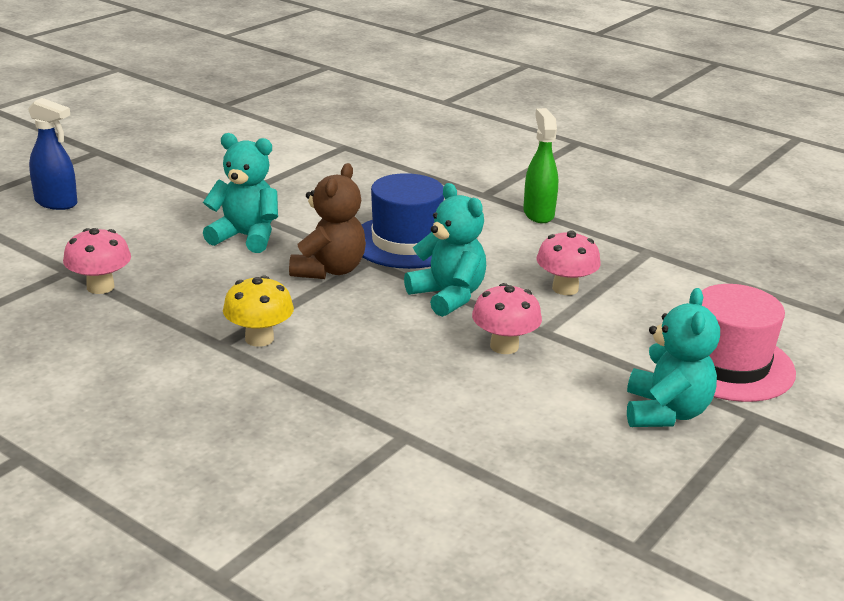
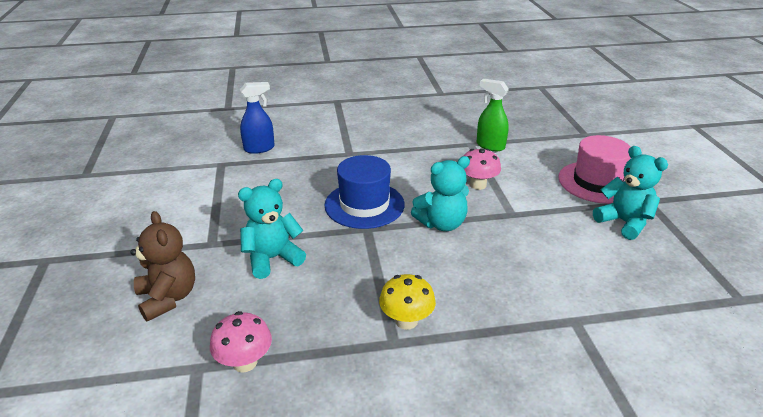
camera: 45 degrees left, 5 degrees up
(56, 203) = (85, 321): blue spray bottle -> blue spray bottle (259, 148)
(329, 270) = (359, 248): brown teddy bear -> brown teddy bear (168, 298)
(448, 296) = (441, 224): turquoise teddy bear -> turquoise teddy bear turned 150 degrees clockwise
(504, 346) = (514, 234): pink mushroom -> none
(538, 214) = (392, 150): green spray bottle -> green spray bottle (490, 146)

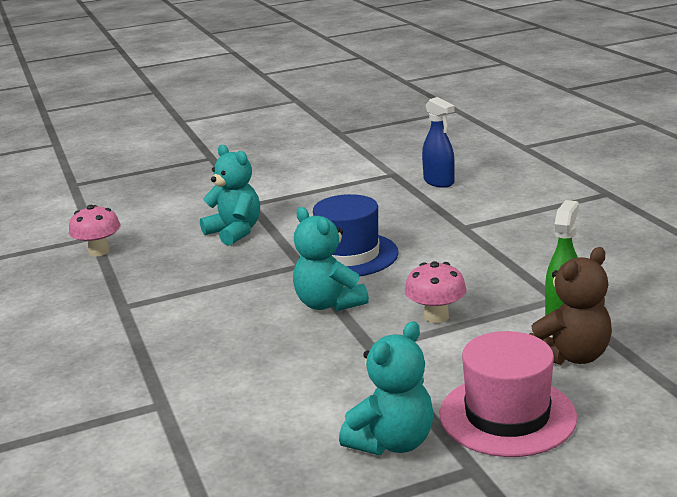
camera: 80 degrees right, 10 degrees down
(168, 298) = (172, 207): brown teddy bear -> brown teddy bear (571, 356)
(406, 321) = (153, 308): yellow mushroom -> none

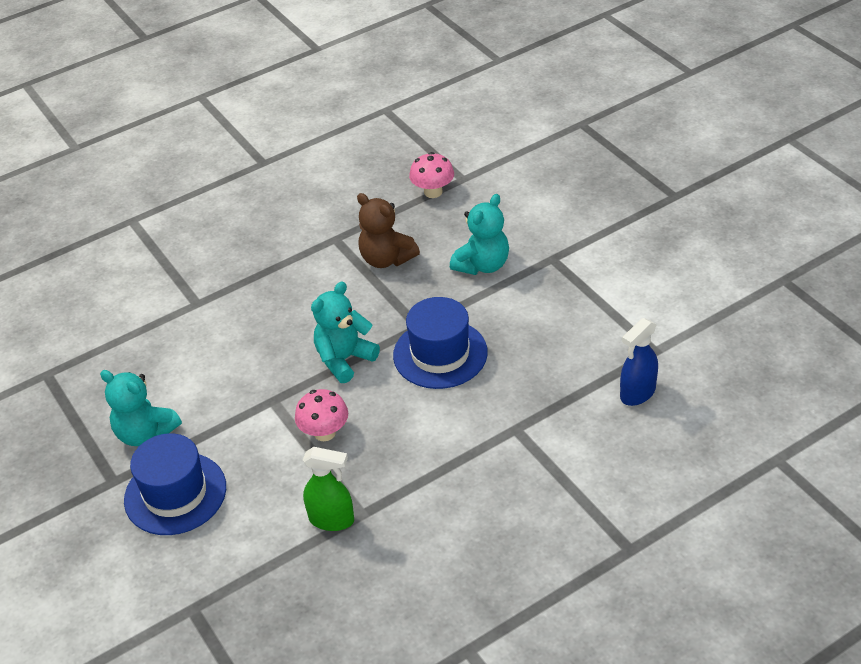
camera: 80 degrees right, 20 degrees up
(507, 415) = (175, 493): pink hat -> blue hat
(571, 356) = (260, 528): brown teddy bear -> brown teddy bear (386, 259)

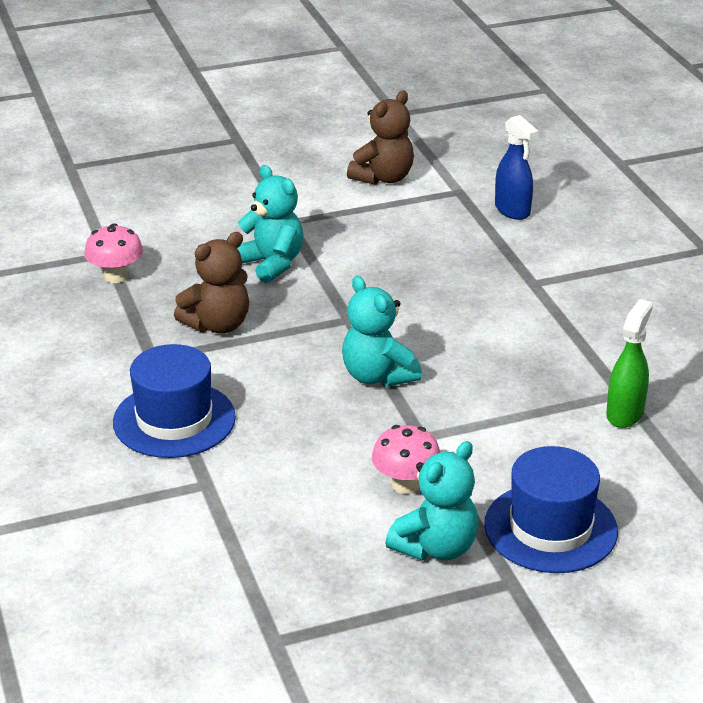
camera: 80 degrees left, 10 degrees down
(324, 432) = (491, 404): pink mushroom -> pink mushroom (405, 484)
(440, 354) = (401, 311): blue hat -> blue hat (174, 420)
(654, 297) = (383, 178): none -> brown teddy bear

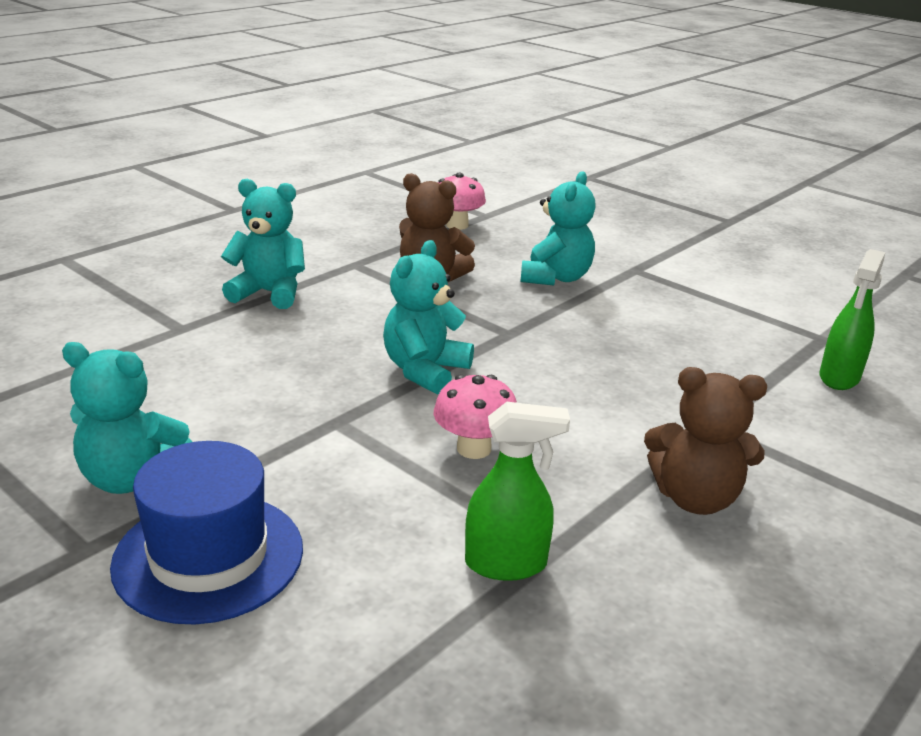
camera: 60 degrees right, 5 degrees down
(174, 420) = (269, 293): blue hat -> turquoise teddy bear
(383, 178) = (779, 294): brown teddy bear -> brown teddy bear (695, 498)
(405, 484) = (240, 431): pink mushroom -> pink mushroom (474, 448)
(512, 210) = (839, 378): blue spray bottle -> green spray bottle

